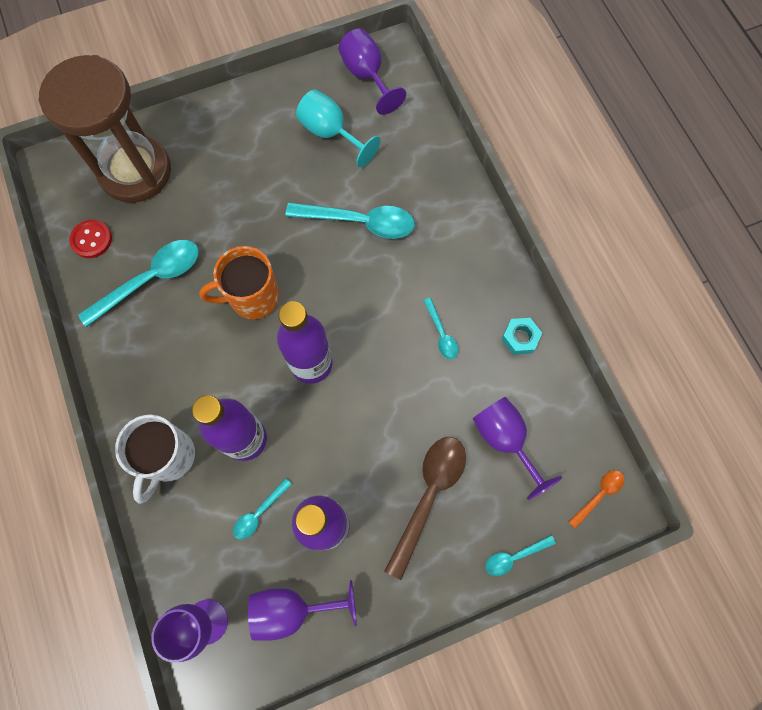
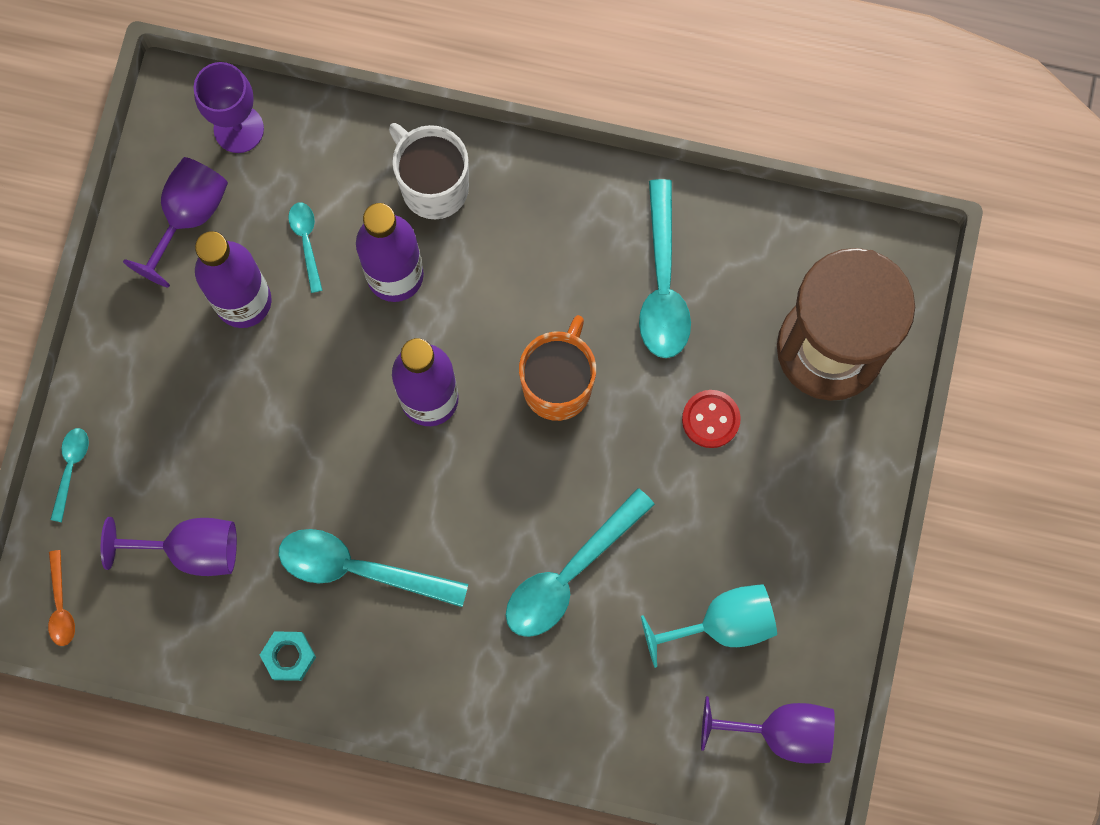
camera: 125 degrees right, 5 degrees up
(91, 240) = (765, 246): red button -> red button (710, 419)
(428, 495) = (195, 425): brown spoon -> none
(441, 334) = (359, 569): turquoise spoon -> turquoise spoon, size x1.99

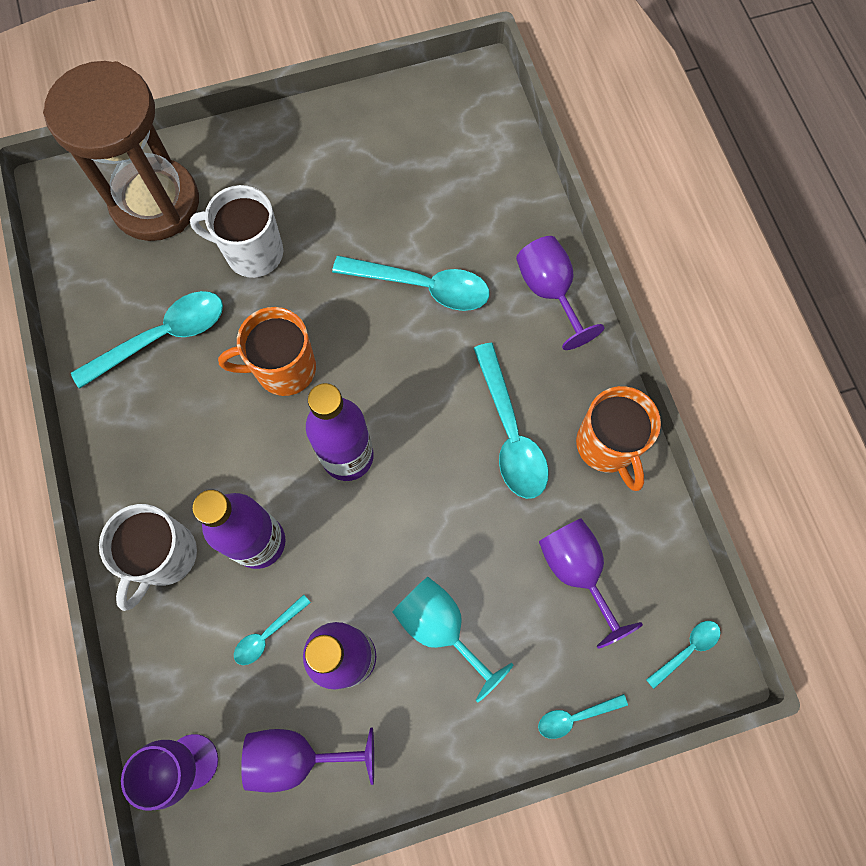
camera: 120 degrees left, 5 degrees down
(61, 605) = (687, 649): orange spoon -> turquoise spoon
(289, 656) = (607, 446): turquoise nut -> orange mug
(710, 419) = (252, 253): red button -> white mug
(722, 624) = (397, 174): turquoise goblet -> turquoise goblet (441, 628)
(780, 732) = (448, 107): purple goblet -> purple goblet (550, 292)

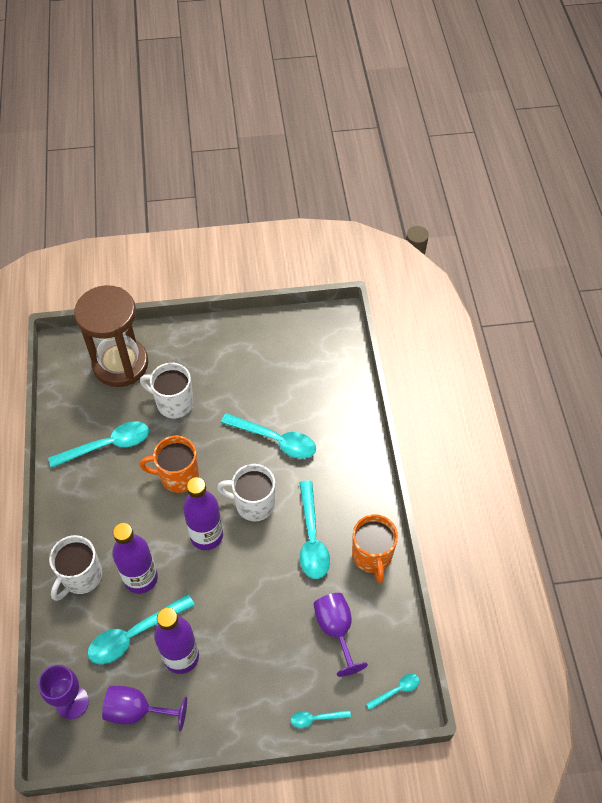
camera: 10 degrees right, 15 degrees down
(267, 634) = (134, 634): turquoise spoon -> turquoise spoon, size x1.99
(409, 394) = (253, 504): none -> white mug
(441, 628) = (242, 649): turquoise goblet -> none
(550, 292) = (355, 456): purple goblet -> none

